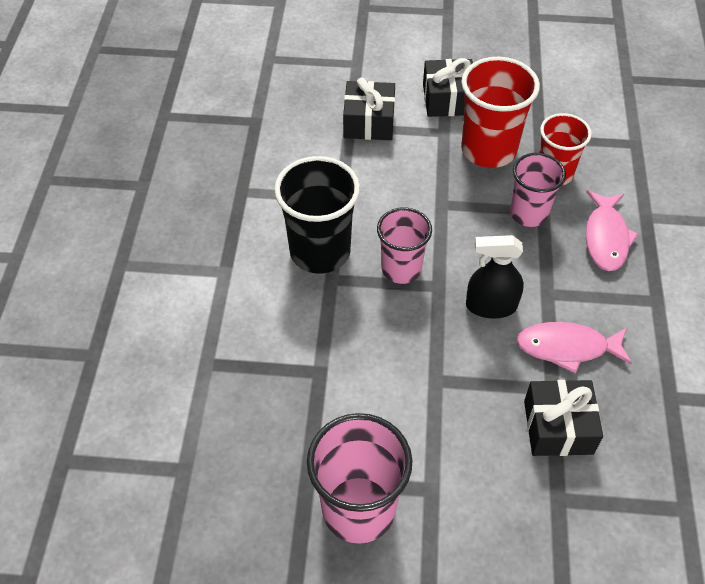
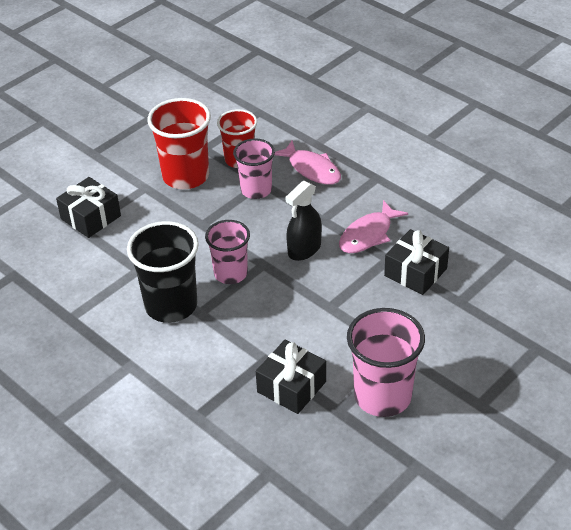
camera: 50 degrees left, 10 degrees down
(448, 99) = (120, 168): black gift -> black gift (291, 387)

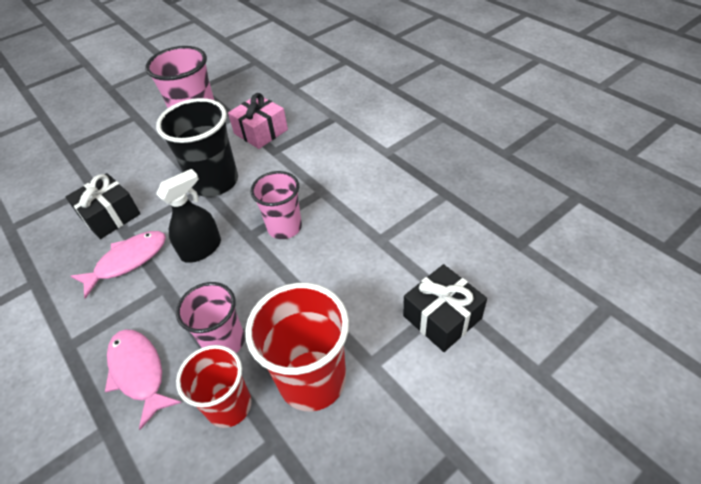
camera: 170 degrees left, 5 degrees up
(171, 305) = (348, 199): black cup -> black cup (215, 182)
(291, 387) = (261, 131): black gift -> pink gift

